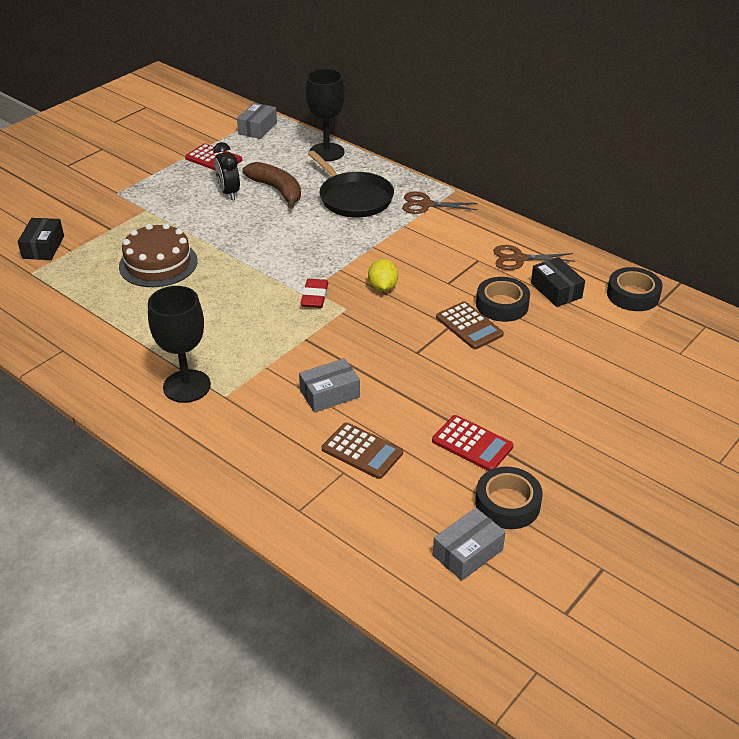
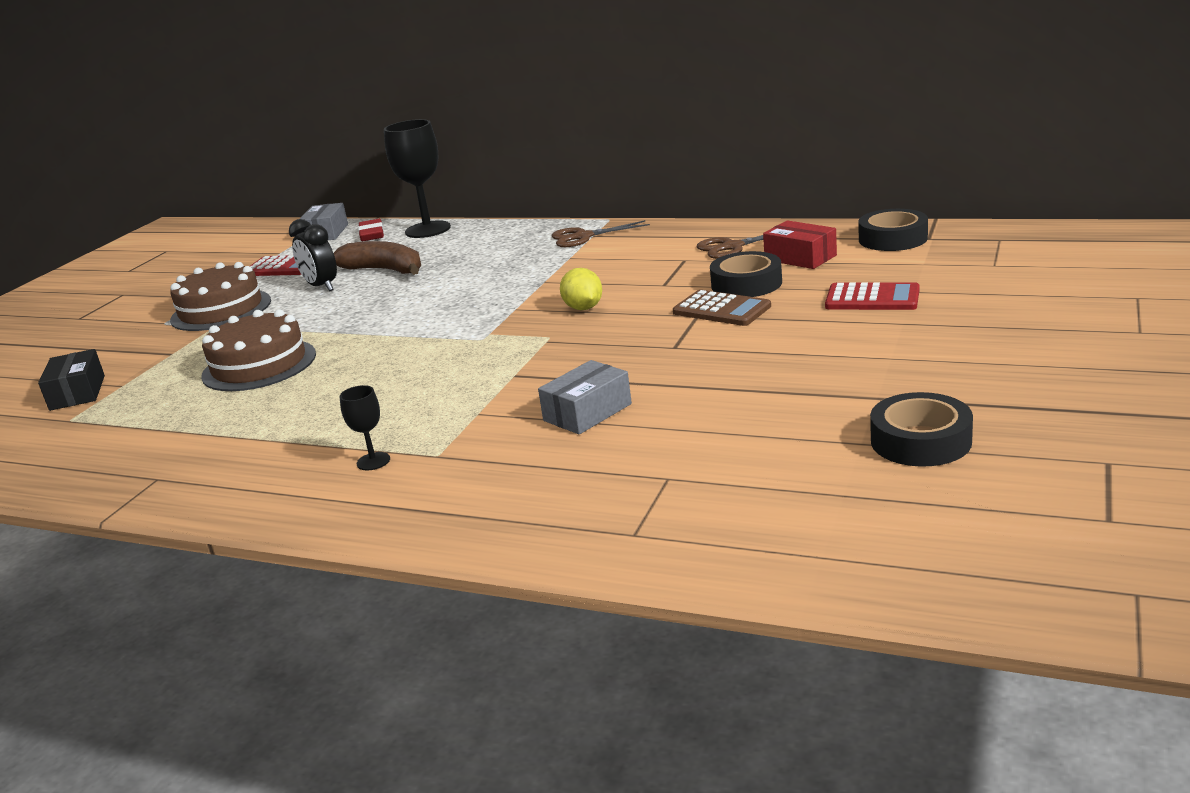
camera: 15 degrees left, 15 degrees down
(156, 193) = (221, 310): none -> brown cake
(187, 386) = (373, 461): black goblet -> black goblet, size x0.46
(314, 296) = (499, 337): red eraser -> red eraser (372, 234)
(354, 198) = (489, 253): black pan -> none
(362, 451) = (677, 451): brown calculator -> none
(468, 552) = (914, 502): grey box -> none
(472, 444) = (820, 402): red calculator -> red calculator (872, 298)
(556, 290) = (800, 258): black box -> red box

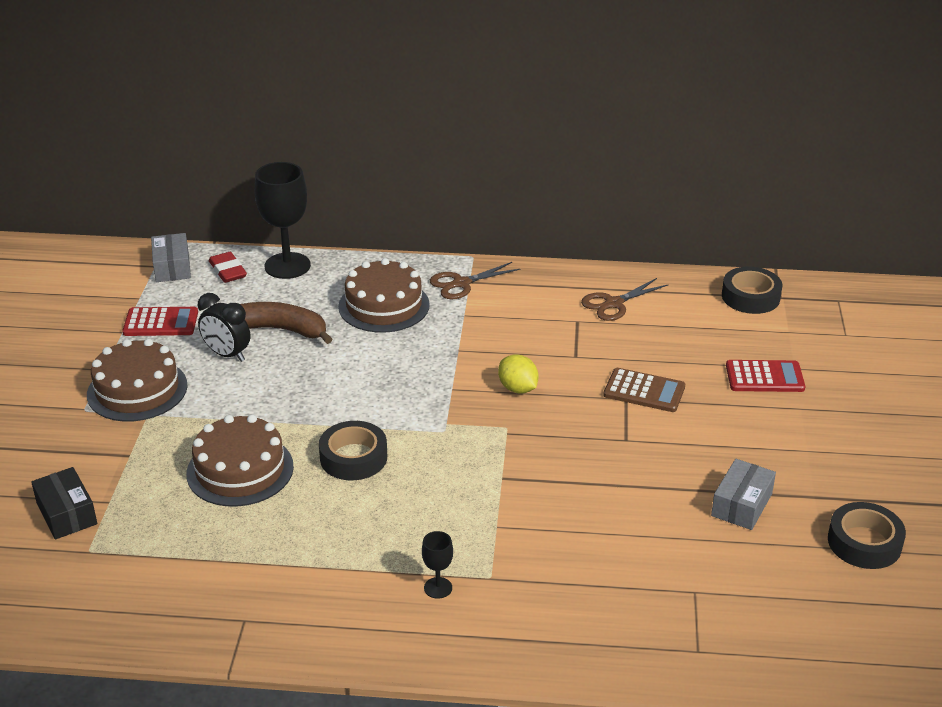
camera: 20 degrees left, 10 degrees up
(495, 253) = (384, 305): none -> brown cake
(587, 412) = (593, 522): grey box -> grey box (741, 505)
(746, 284) = (650, 356): black tape -> black tape (353, 457)
(800, 258) = (681, 321): red box -> none

